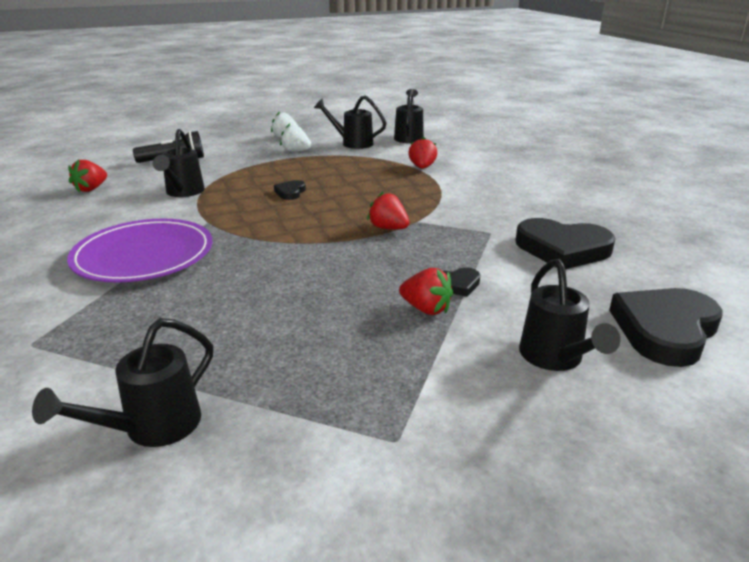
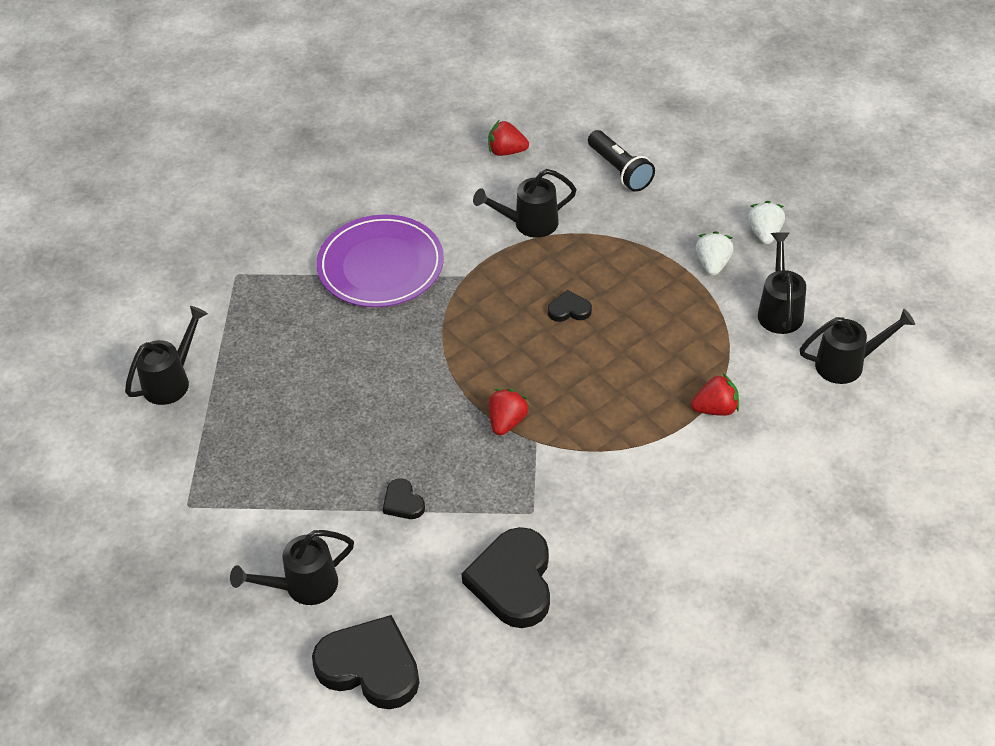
camera: 75 degrees right, 20 degrees up
(153, 427) = (171, 381): black watering can -> black watering can turned 105 degrees clockwise
(426, 309) = (352, 488): red strawberry -> none

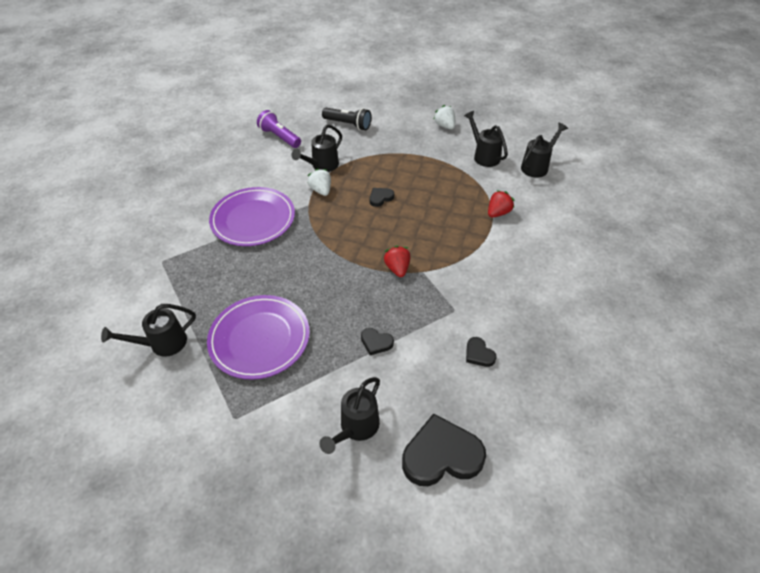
camera: 35 degrees left, 0 degrees up
(171, 381) = (162, 344): black watering can -> black watering can turned 120 degrees counterclockwise
(276, 428) = (259, 338): none -> purple plate
(506, 151) = (279, 137): red strawberry -> purple flashlight
(513, 581) = (479, 354): black heart -> black heart, size x0.47
(713, 264) = (433, 148): white strawberry -> white strawberry (321, 190)

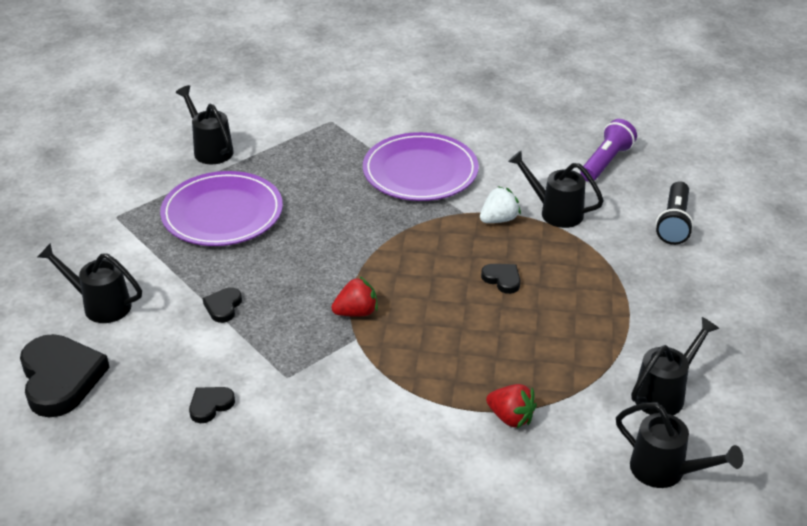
camera: 80 degrees right, 10 degrees down
(445, 126) = (731, 336): white strawberry -> none

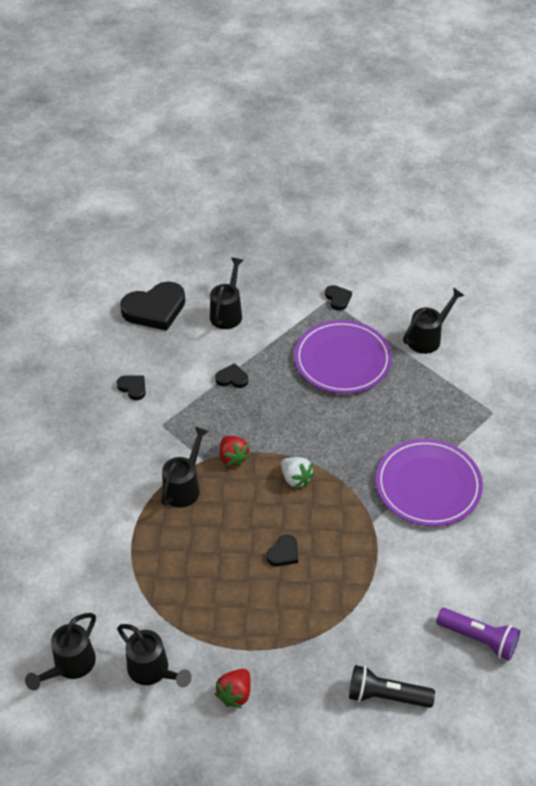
camera: 85 degrees right, 10 degrees up
(117, 208) = (338, 299): none -> black heart
(499, 219) = (366, 548): white strawberry -> white strawberry (295, 478)
(510, 418) = (124, 562): red strawberry -> red strawberry (235, 694)
(555, 212) = (386, 593): black watering can -> black watering can (184, 487)

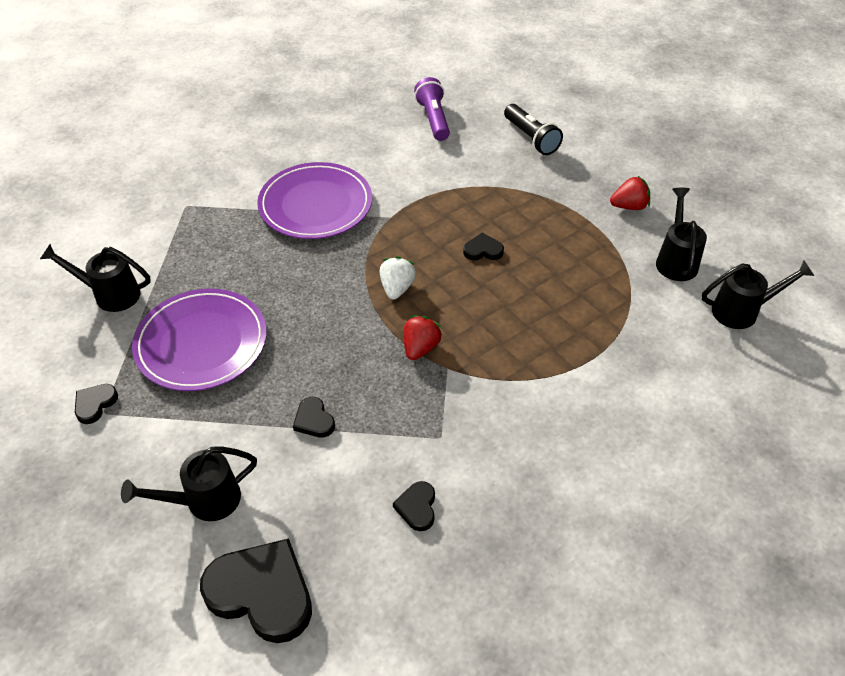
camera: 130 degrees left, 0 degrees up
(184, 487) = (494, 361): black watering can -> none

